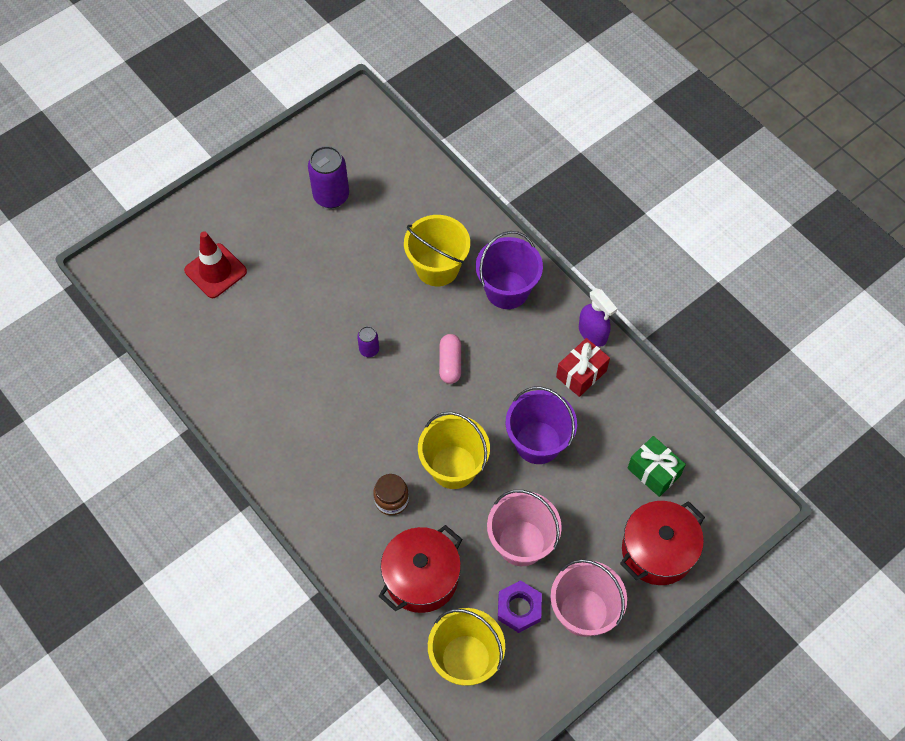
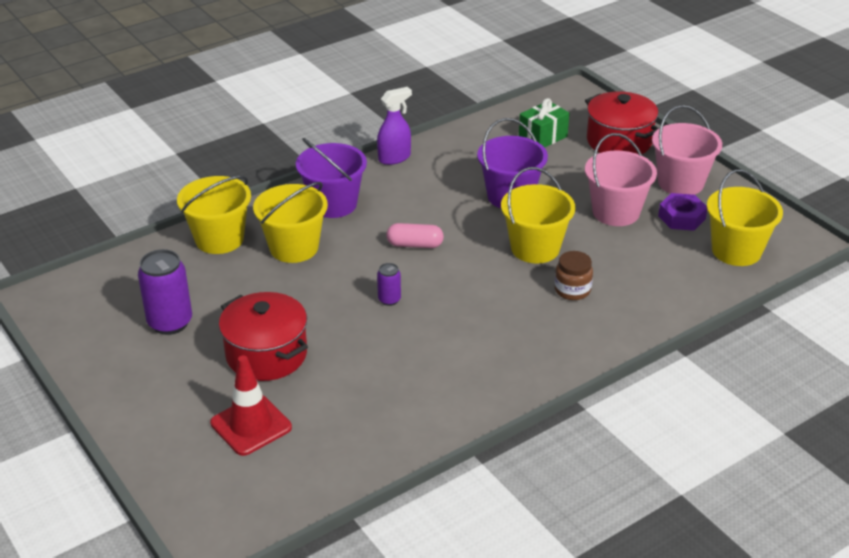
camera: 85 degrees left, 25 degrees down
(421, 577) = (656, 274): red pot -> red pot (266, 355)
(445, 209) = (219, 239): none -> yellow bucket
(581, 374) = (438, 167): red gift -> none

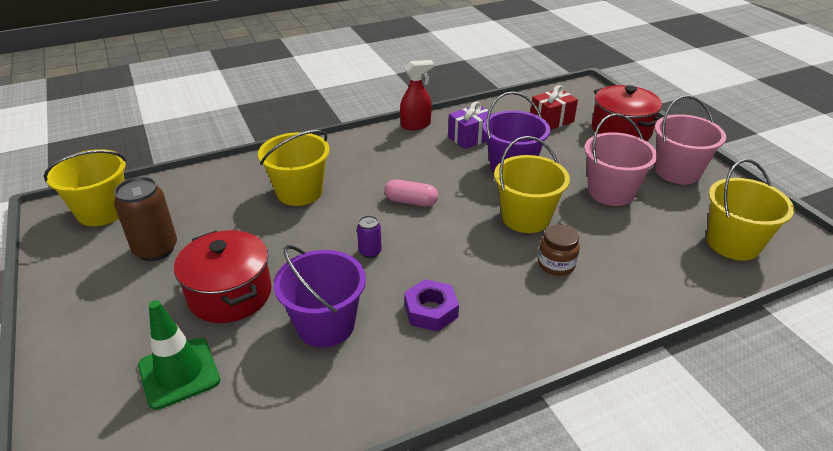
camera: 10 degrees right, 0 degrees up
(170, 323) = (156, 249): purple can -> brown can
(219, 239) = (237, 177): yellow bucket -> yellow bucket (102, 211)
(251, 425) = (179, 373): red traffic cone -> green traffic cone
(333, 204) = (349, 158): purple bucket -> purple bucket (325, 325)
(394, 158) = (416, 125): purple spray bottle -> red spray bottle
(459, 167) = (470, 138): none -> purple gift
(543, 137) = (551, 120): green gift -> red gift
(681, 217) = (676, 204): purple nut -> purple nut (431, 311)

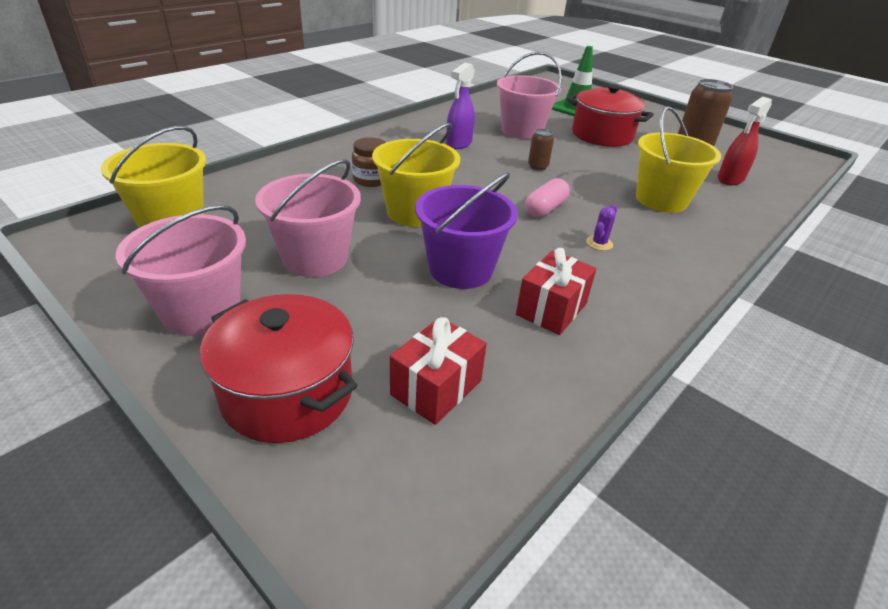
camera: 155 degrees right, 0 degrees up
(102, 211) = (781, 162): yellow bucket -> none
(325, 325) = (522, 131): purple bucket -> pink bucket
(370, 252) = (537, 167): purple can -> brown can
(399, 167) = (599, 243): none -> purple cactus
(411, 201) = (545, 208): pink capsule -> pink capsule turned 45 degrees counterclockwise
(416, 125) = (654, 317): red spray bottle -> red spray bottle (730, 179)
(431, 311) = (458, 144): purple nut -> purple spray bottle
(470, 138) = (551, 309): purple gift -> red gift

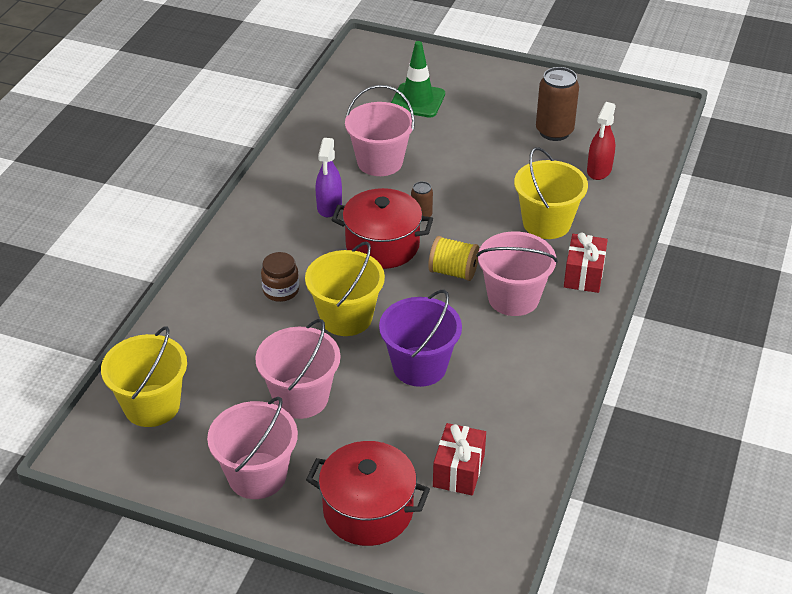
camera: 20 degrees left, 5 degrees up
(545, 208) = (453, 271): pink capsule -> yellow spool
(551, 309) = (504, 379): red gift -> red gift (584, 275)
(599, 243) = (513, 298): purple cactus -> pink bucket
(602, 135) = (461, 141): red pot -> red pot (382, 245)

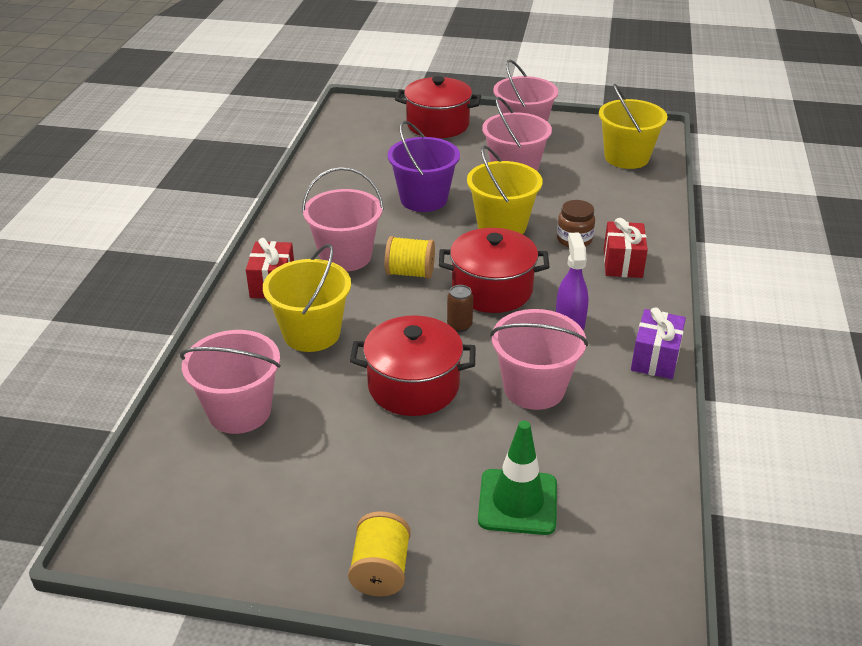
camera: 170 degrees right, 5 degrees down
(277, 173) = (655, 358): none -> purple gift
(458, 471) = (378, 146): red gift -> red gift (622, 263)
(469, 173) = (413, 386): none -> red pot
(506, 80) = (380, 570): none -> yellow spool
(554, 131) = (299, 469): brown can -> none
(599, 170) = (239, 411): red spray bottle -> pink bucket

